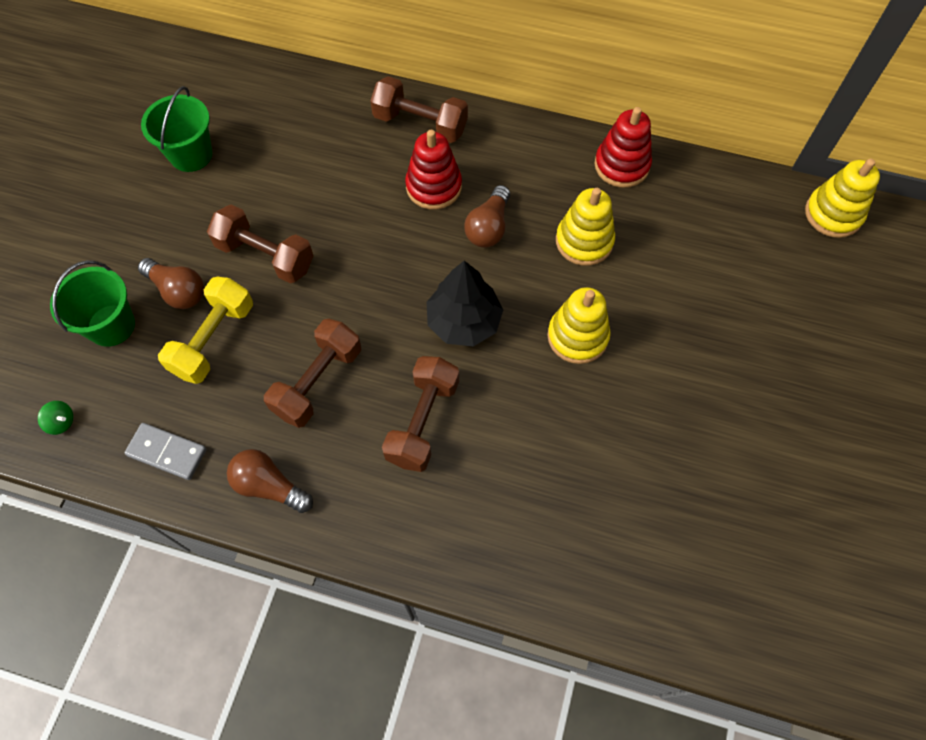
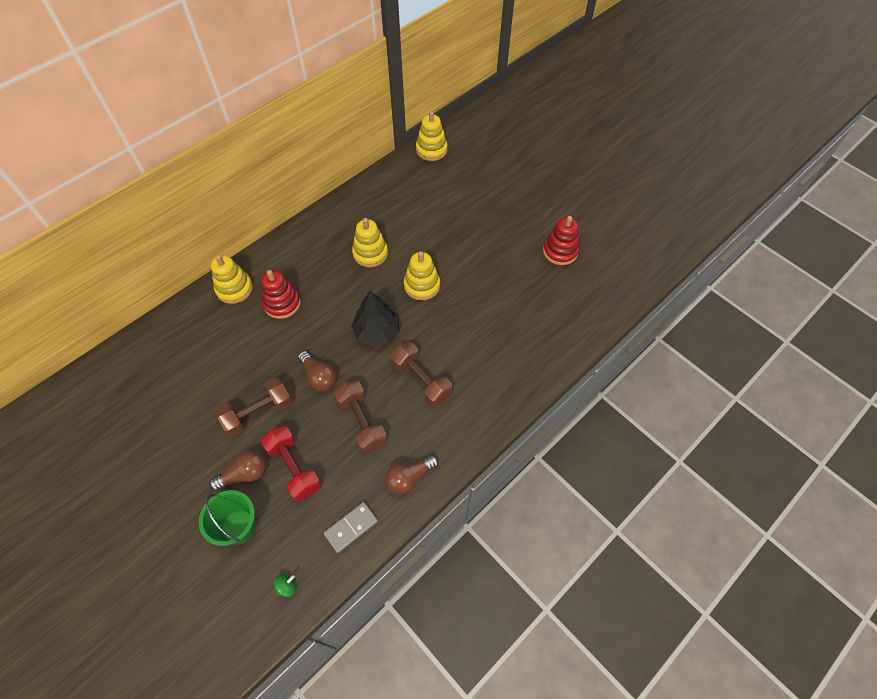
camera: 60 degrees left, 5 degrees down
(191, 154) = (148, 423): green bucket -> none
(213, 340) = (294, 468): yellow dumbbell -> red dumbbell
(420, 124) = (234, 289): brown dumbbell -> yellow stacking toy
(488, 227) = (328, 291): brown light bulb -> brown light bulb (319, 377)
(621, 165) = (339, 213): red stacking toy -> red stacking toy (560, 251)

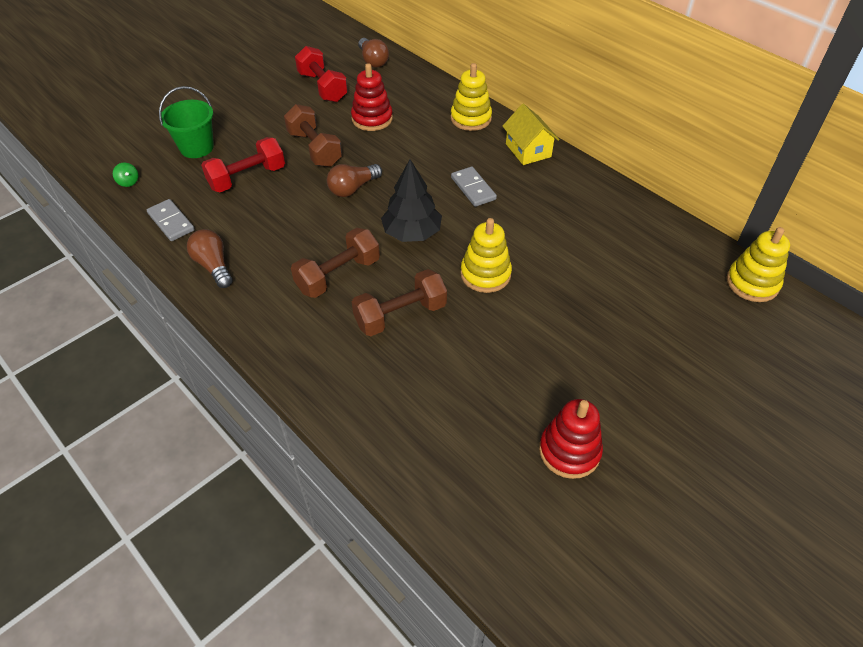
camera: 90 degrees right, 10 degrees down
(155, 415) = (322, 87): none -> red dumbbell
(244, 474) = (248, 146): brown light bulb -> brown light bulb (373, 61)
(282, 303) = (452, 154): red stacking toy -> red stacking toy (372, 119)
(285, 251) = (528, 150): none -> yellow house
(328, 290) = (473, 188): none -> grey domino
(362, 422) = (290, 225): brown dumbbell -> brown dumbbell (400, 315)
(370, 253) = (534, 222): yellow stacking toy -> none

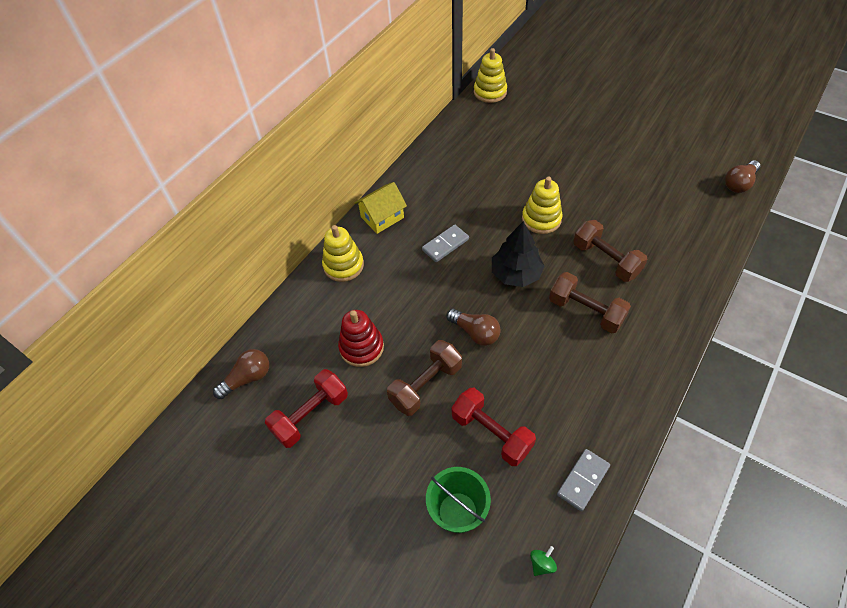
camera: 100 degrees left, 5 degrees up
(213, 266) = (620, 412): brown light bulb -> brown light bulb (739, 183)
(569, 451) = (664, 158): red stacking toy -> none

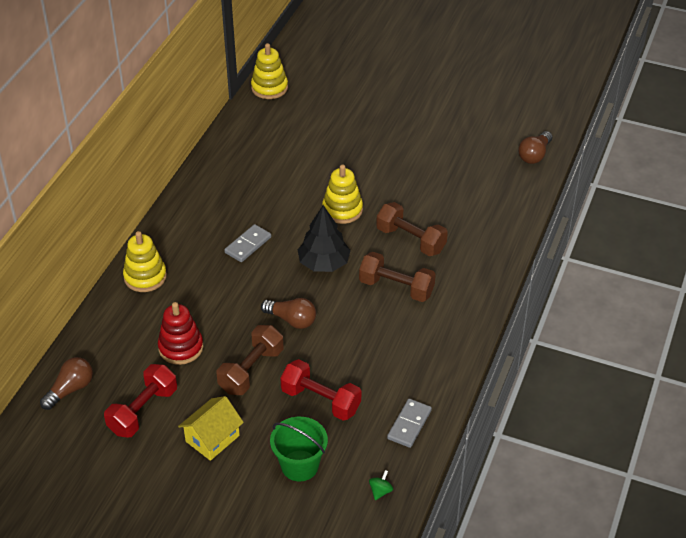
camera: 15 degrees left, 10 degrees down
(382, 217) = (176, 226): yellow house -> yellow house (212, 438)

